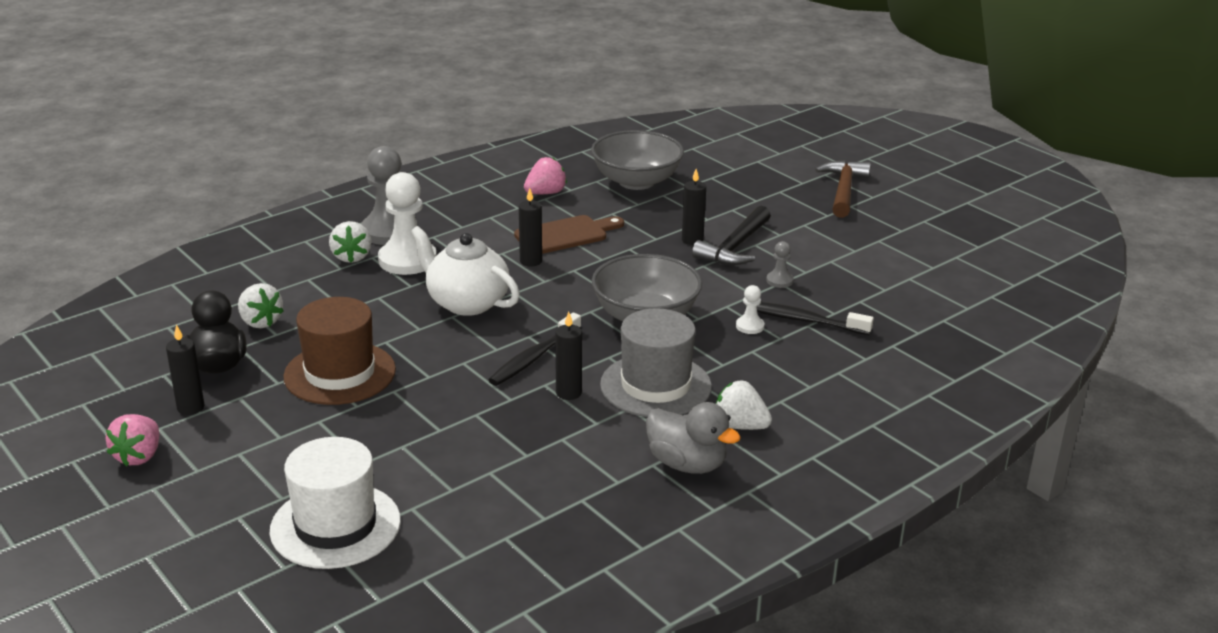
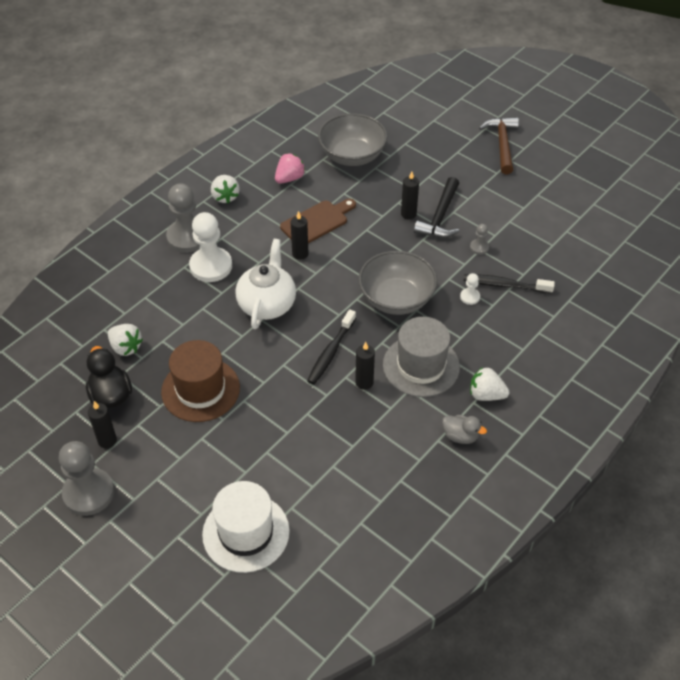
camera: 10 degrees left, 20 degrees up
(139, 456) = (88, 493): pink strawberry -> grey pawn
(352, 257) = (169, 269): white strawberry -> white strawberry (225, 197)
(466, 302) = (267, 304): white teapot -> white teapot turned 75 degrees clockwise
(687, 464) = (460, 436): grey duck -> grey duck, size x0.65

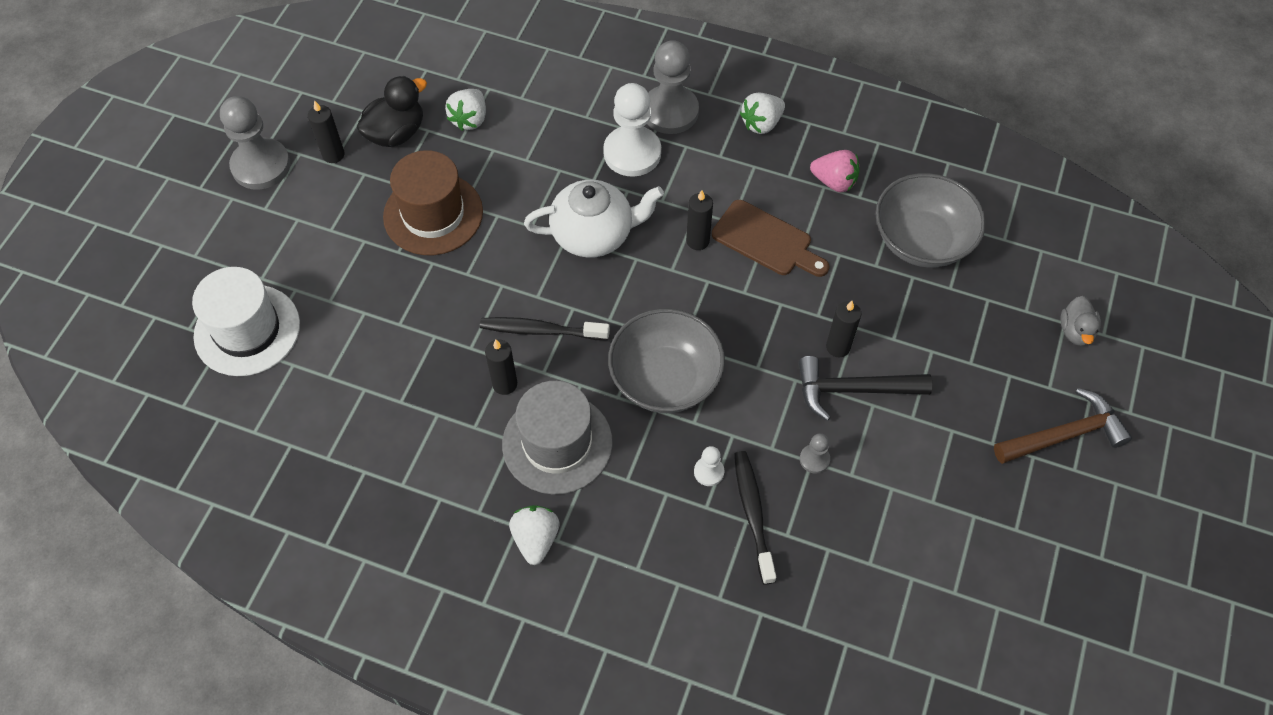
camera: 70 degrees right, 10 degrees up
(460, 436) = (454, 524): grey duck -> grey duck (1075, 331)

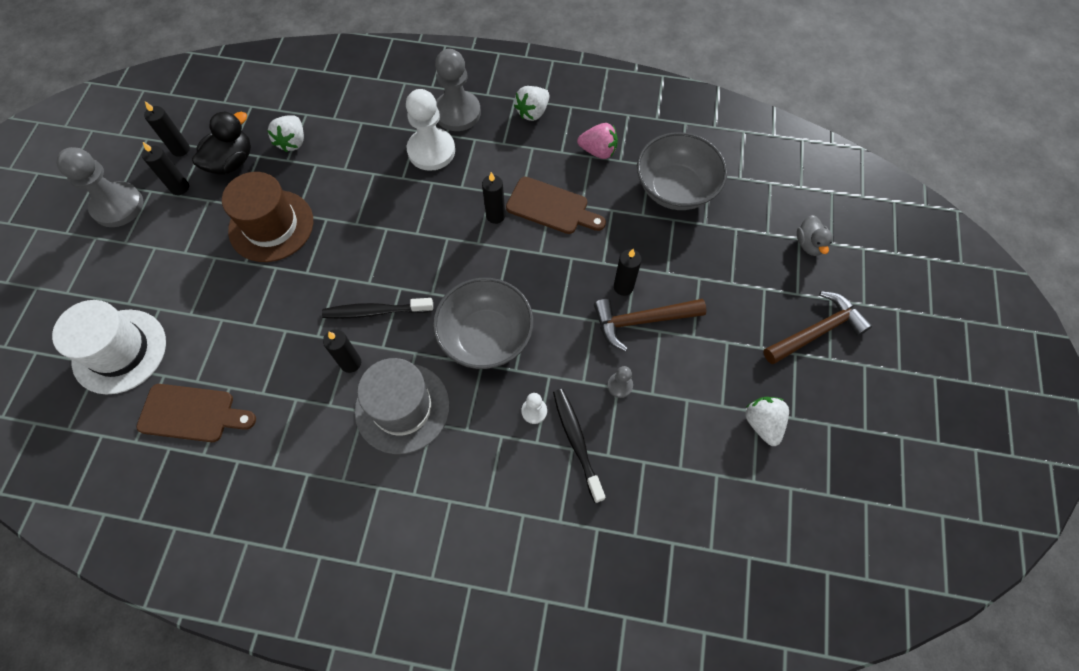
camera: 10 degrees left, 5 degrees up
(320, 411) = (192, 413): none -> brown cutting board
(339, 110) = (180, 149): none -> black candle
(536, 539) = (395, 496): white strawberry -> white strawberry (762, 423)
(594, 234) = (409, 223): white teapot -> none
(853, 390) = (642, 321): black hammer -> brown hammer

